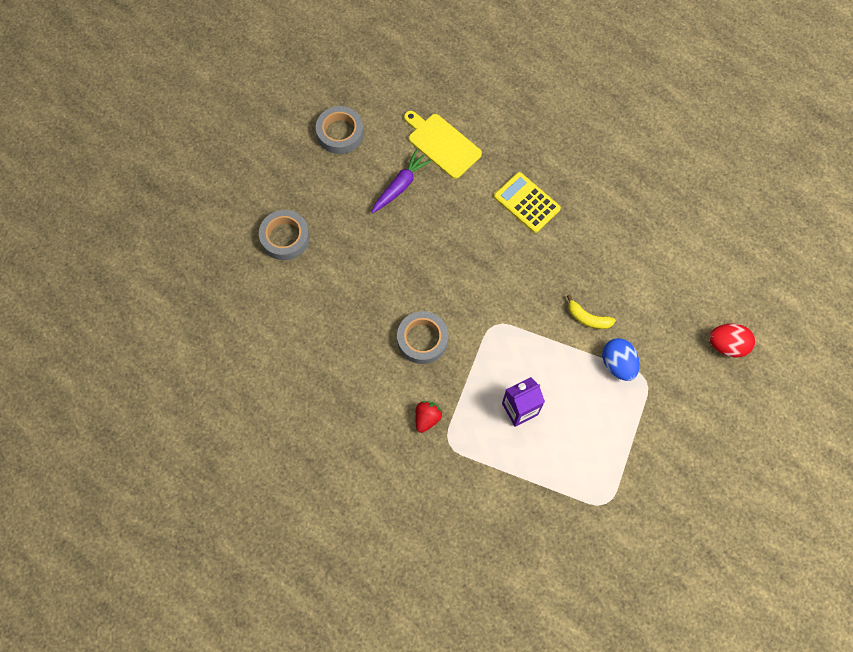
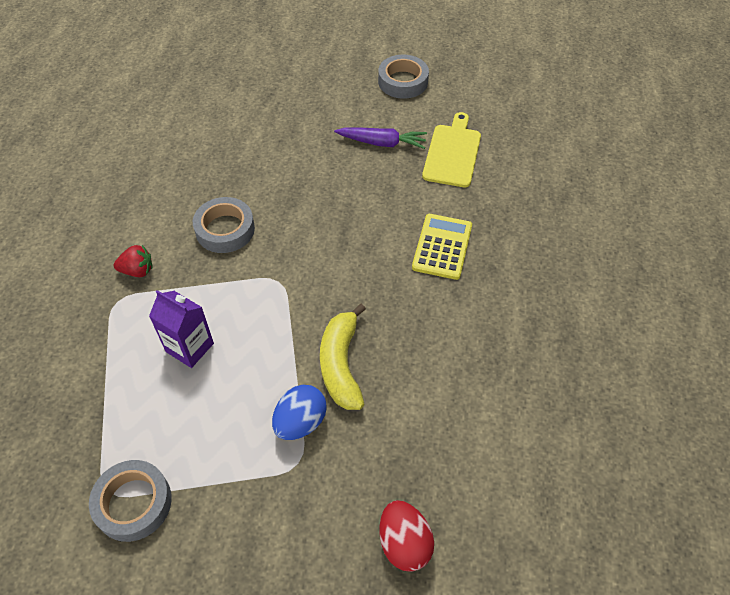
camera: 60 degrees right, 15 degrees down
(285, 237) = (270, 92): grey tape -> grey tape (133, 503)
(588, 318) = (341, 364): yellow banana -> yellow banana, size x1.65

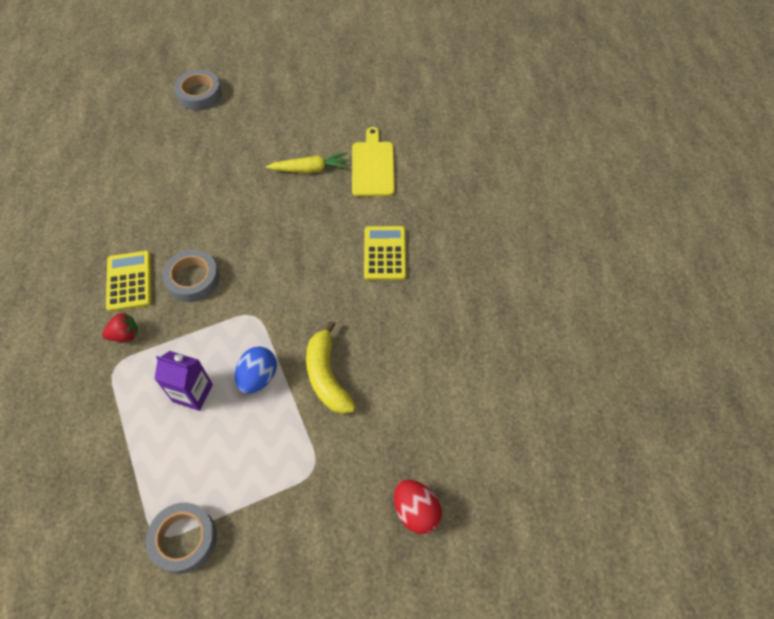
camera: 15 degrees left, 5 degrees up
(159, 218) = (129, 281): none -> yellow calculator
(300, 422) = (306, 434): blue egg -> blue egg (258, 377)
(382, 143) = (310, 169): purple carrot -> yellow carrot
(403, 82) = (313, 107): grey tape -> grey tape (199, 94)

